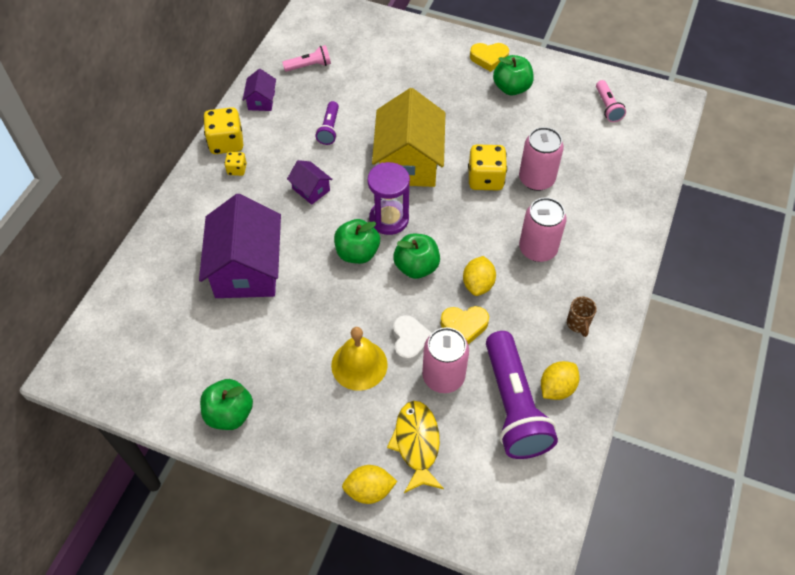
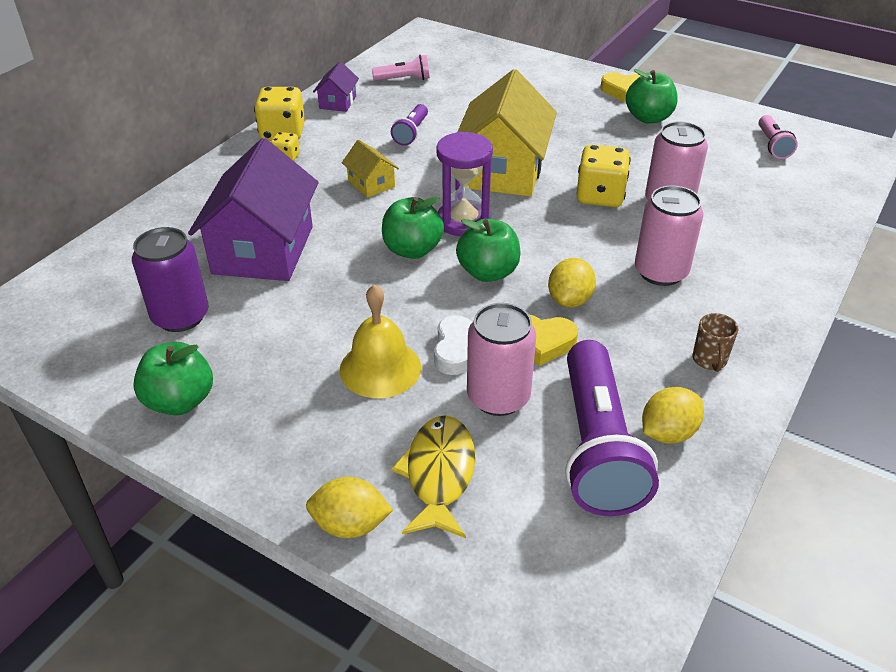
camera: 10 degrees right, 15 degrees down
(205, 341) = (180, 316): none -> purple can
(311, 189) = (371, 184): purple house -> yellow house

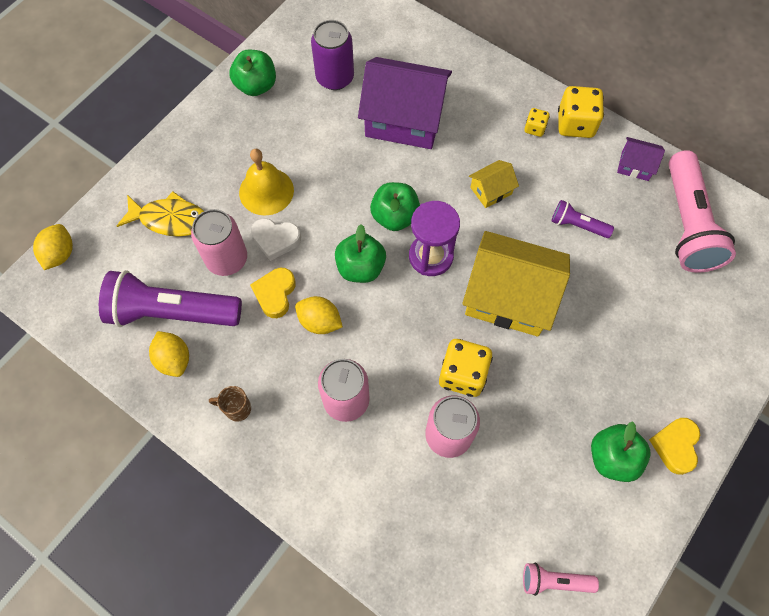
camera: 95 degrees right, 25 degrees up
(350, 525) = (145, 173): yellow lemon -> yellow lemon (60, 254)
(404, 79) = (687, 224): pink flashlight -> pink flashlight, size x2.09

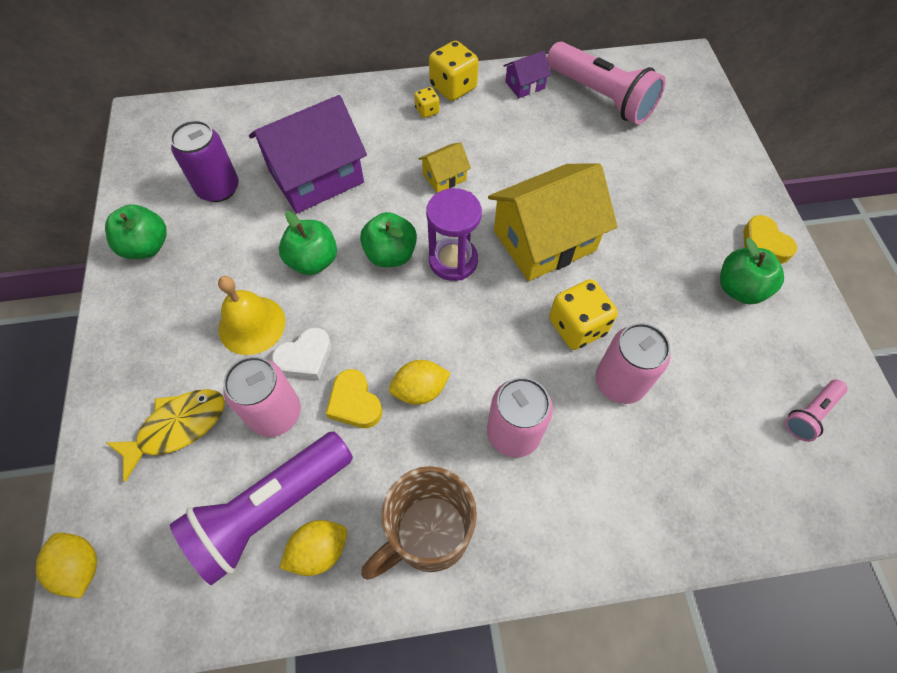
camera: 45 degrees left, 5 degrees down
(174, 359) = (319, 551): yellow lemon -> yellow lemon turned 45 degrees counterclockwise
(237, 408) = (428, 535): brown mug -> brown mug, size x2.27
(360, 268) = (406, 317): green apple -> green apple (313, 261)
(491, 190) = (444, 177): yellow house -> yellow house turned 45 degrees clockwise
(577, 225) = (533, 153): purple flashlight -> none

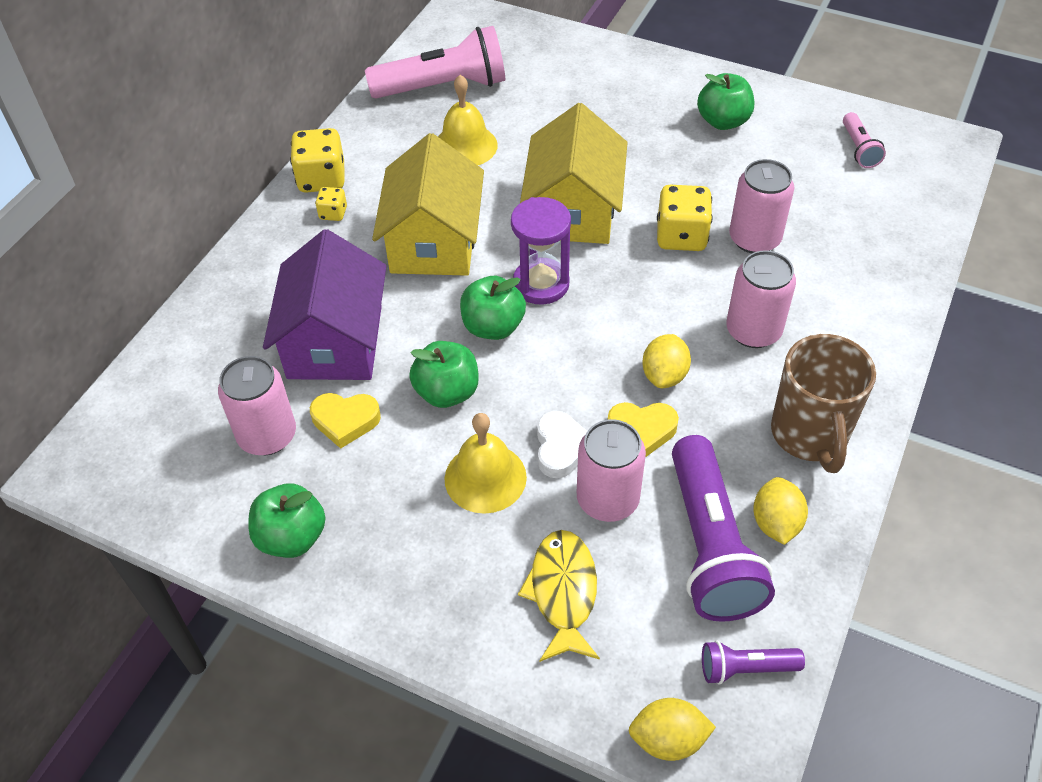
camera: 55 degrees left, 10 degrees down
(166, 595) = (745, 668): none -> purple flashlight
(218, 188) = (267, 435): purple can -> pink can
(444, 177) = (434, 242): yellow house -> yellow house, size x2.20
(525, 85) = (374, 128): purple house -> none
(553, 141) = (465, 146): none -> yellow bell
(763, 244) = (693, 83): yellow heart -> yellow heart (345, 421)

